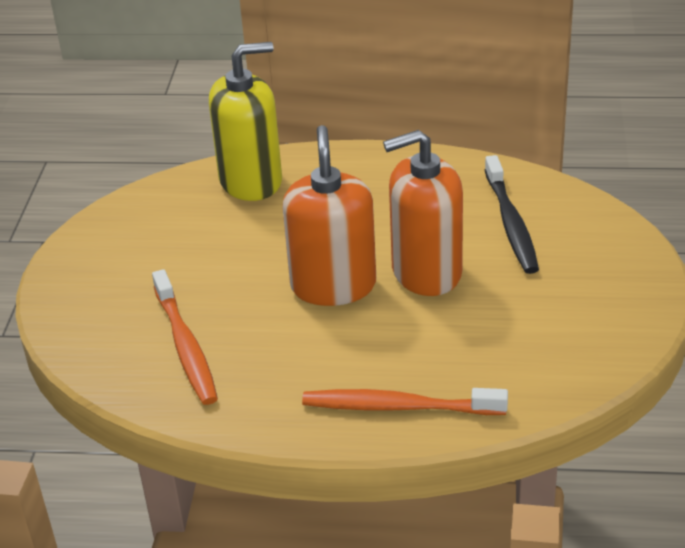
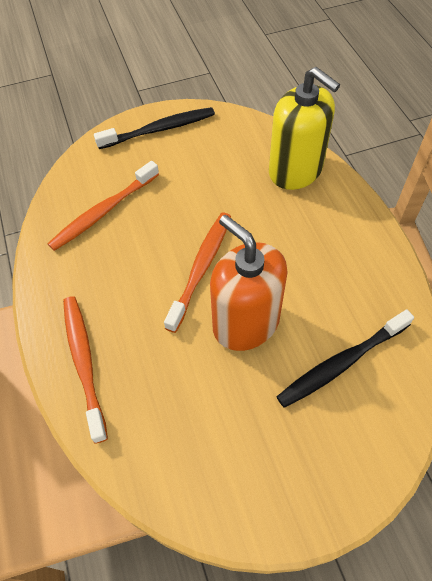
camera: 65 degrees right, 20 degrees up
(88, 267) = (159, 129): none -> black toothbrush
(333, 285) = (201, 268): orange soap dispenser -> orange toothbrush

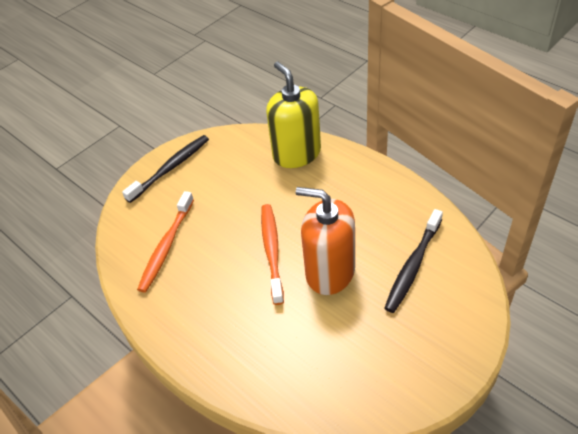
camera: 25 degrees left, 10 degrees down
(84, 363) = (227, 358): orange toothbrush -> none
(295, 170) = (296, 154): yellow soap dispenser -> yellow soap dispenser turned 135 degrees counterclockwise

